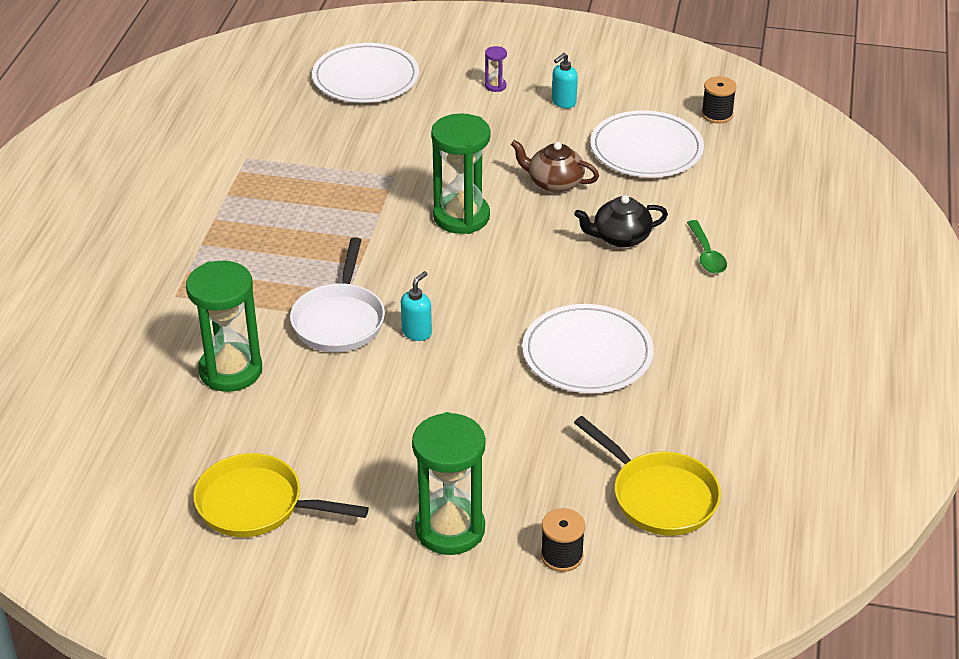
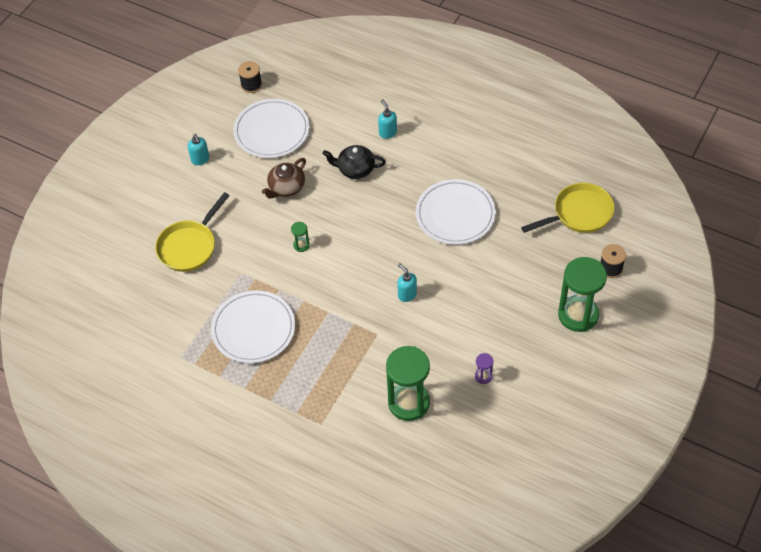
camera: 70 degrees left, 15 degrees up
(257, 505) = (532, 407): yellow pan -> yellow pan (189, 246)
(339, 320) = (380, 333): white pan -> none
(365, 78) = (114, 265): white plate -> white plate (253, 329)
(461, 217) = (301, 245): green hourglass -> green hourglass, size x0.42
(495, 86) = (162, 192): purple hourglass -> purple hourglass (483, 376)
(620, 237) = (355, 169): black teapot -> black teapot turned 90 degrees clockwise
(706, 254) = (387, 133): green spoon -> turquoise soap dispenser

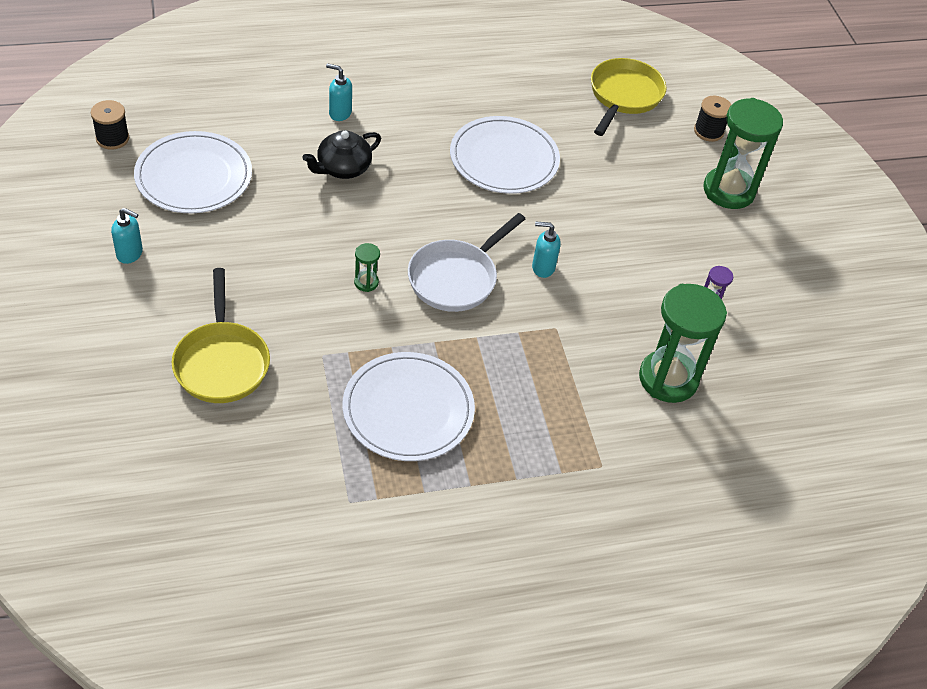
camera: 50 degrees left, 5 degrees down
(286, 187) = (279, 229): brown teapot -> none
(352, 271) = (456, 278): none -> white pan

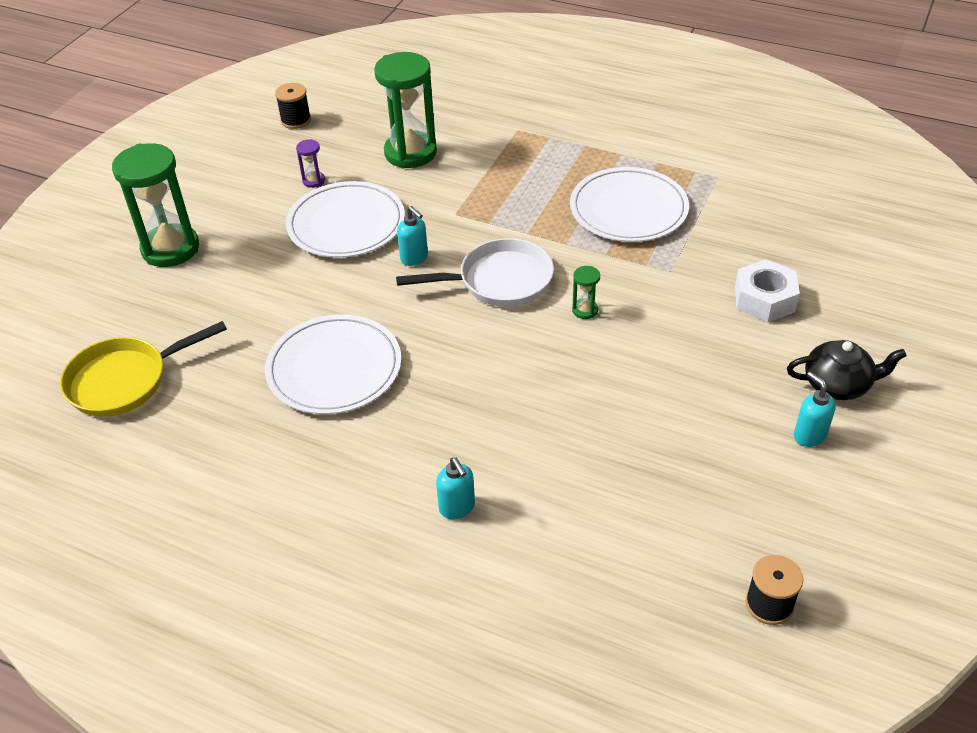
camera: 135 degrees left, 5 degrees down
(194, 176) = (691, 499): white plate -> white plate (346, 224)
(222, 362) = (764, 299): yellow pan -> white nut
(343, 168) = (513, 433): black teapot -> black teapot (838, 384)
(708, 131) = (102, 306): black spool -> black spool (296, 120)

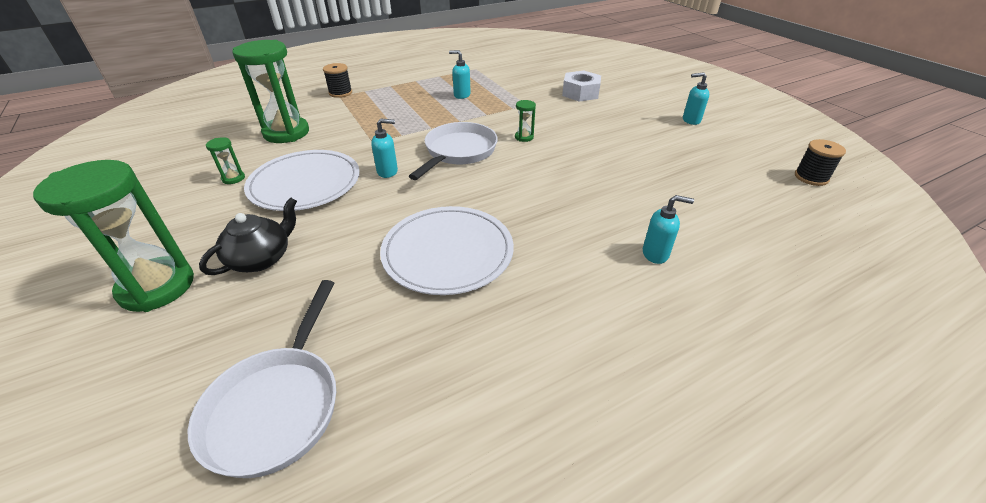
camera: 55 degrees left, 5 degrees down
(124, 380) = (277, 406): yellow pan -> white pan
(296, 120) = (154, 159): black spool -> black spool (340, 93)
(314, 181) = (233, 178): purple hourglass -> green hourglass
(628, 209) = (461, 95): white plate -> turquoise soap dispenser
(838, 384) = (661, 101): black teapot -> black teapot (261, 258)

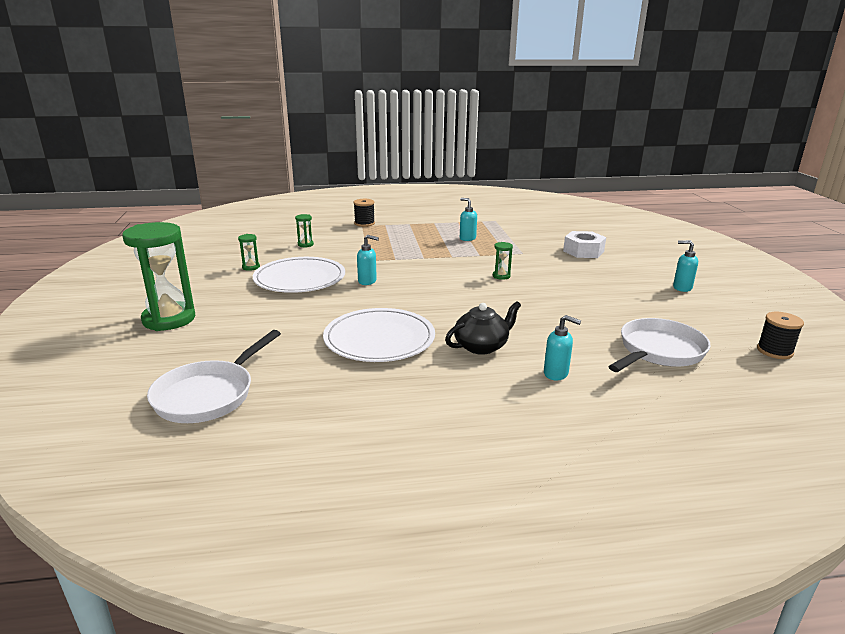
camera: 20 degrees right, 15 degrees down
(261, 258) = (243, 317): black teapot -> black teapot (482, 346)
(286, 133) = (305, 244): green hourglass -> green hourglass, size x0.42
(458, 152) = (435, 277): white pan -> white pan (658, 351)

